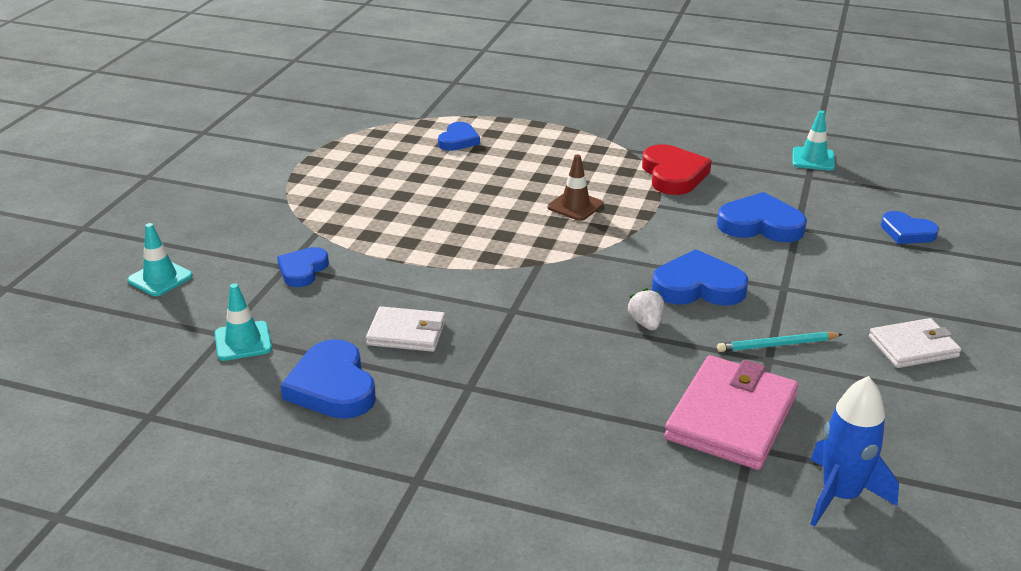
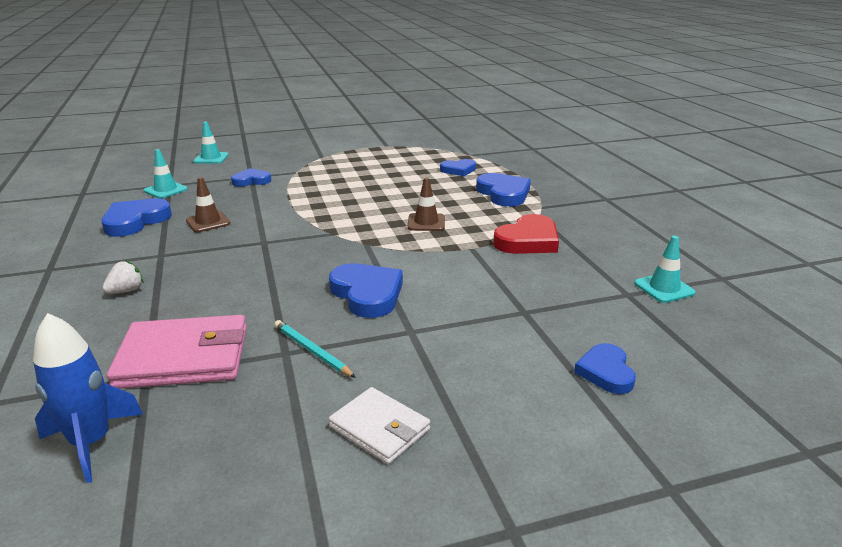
camera: 55 degrees right, 5 degrees down
(407, 333) = (208, 222): white wallet -> brown traffic cone
(646, 323) = (291, 288): white strawberry -> white strawberry (126, 291)
(760, 225) = (503, 294): blue heart -> blue heart (503, 194)

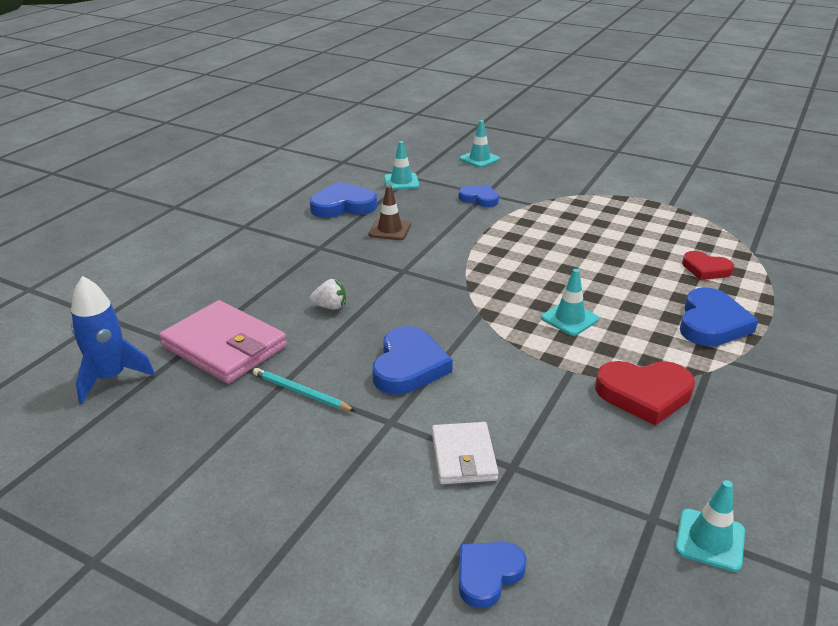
camera: 45 degrees right, 5 degrees up
(126, 291) = (261, 269): white strawberry -> white strawberry (330, 307)
(312, 351) = (300, 392): turquoise pencil -> turquoise pencil turned 60 degrees counterclockwise
(380, 428) = (254, 486): white wallet -> white wallet (463, 456)
(426, 223) = (569, 319): brown traffic cone -> turquoise traffic cone
(458, 170) = (706, 269): blue heart -> red heart

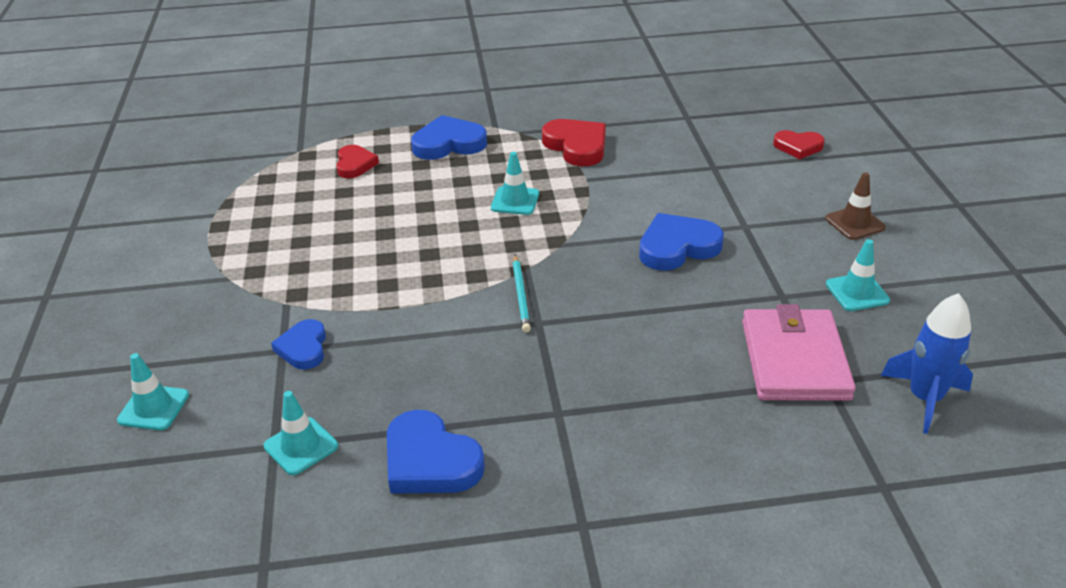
camera: 125 degrees left, 5 degrees up
(300, 392) = (779, 280): turquoise pencil -> turquoise pencil (521, 295)
(330, 307) = (656, 333): white strawberry -> none
(390, 230) = (458, 379): brown traffic cone -> brown traffic cone (854, 223)
(463, 456) = (731, 186): white wallet -> none
(488, 575) = (798, 147): blue heart -> red heart
(710, 540) = (679, 100): turquoise traffic cone -> turquoise traffic cone (857, 292)

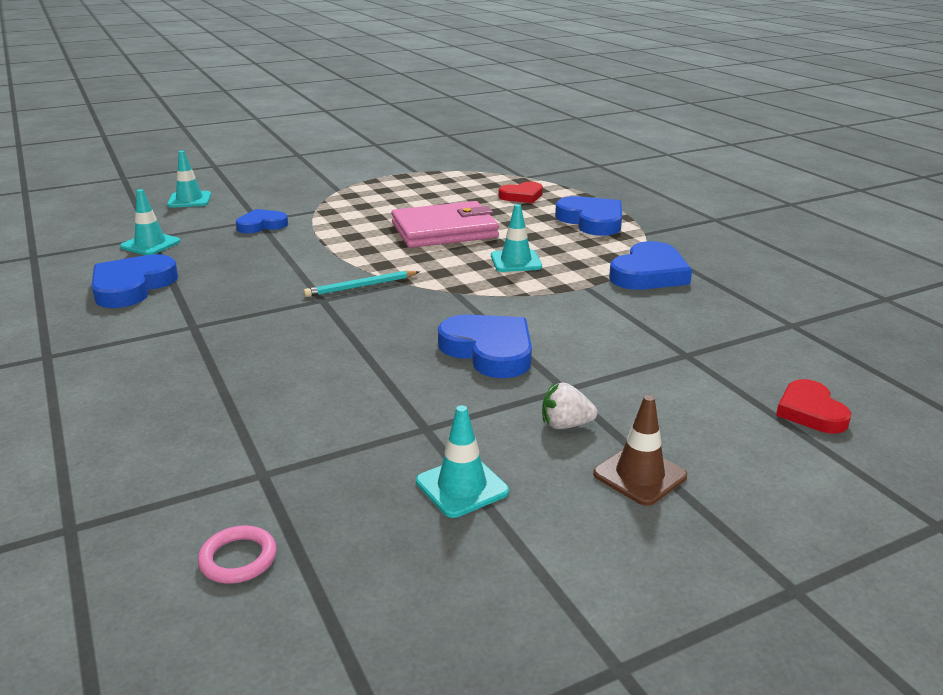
camera: 70 degrees right, 10 degrees down
(576, 146) = (649, 273): red heart -> blue heart
(792, 236) = (565, 425): none -> white strawberry
(794, 360) = (299, 446): pink wallet -> pink wallet (444, 230)
(924, 398) = (238, 559): blue rocket -> pink ring

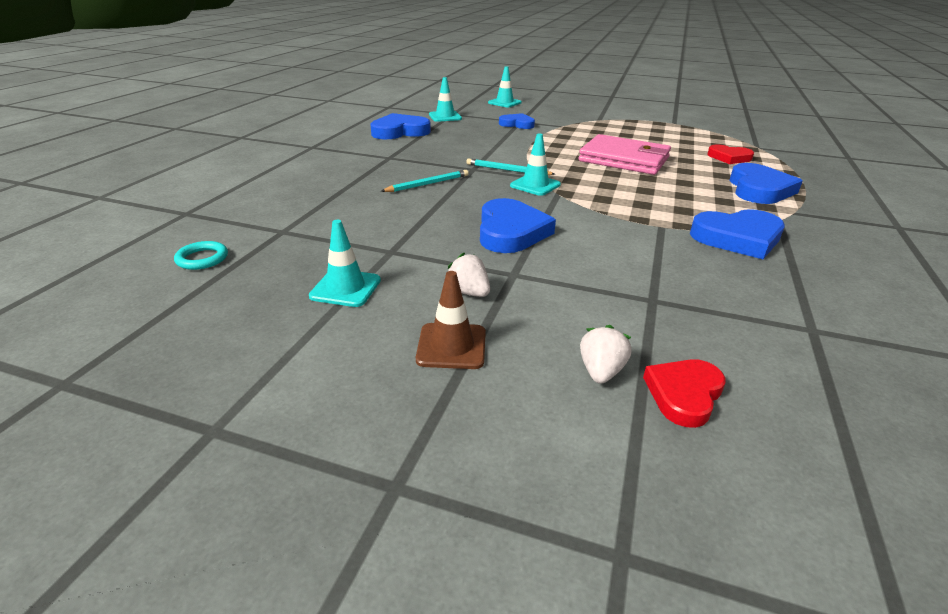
camera: 45 degrees right, 5 degrees up
(238, 559) = (202, 259): pink ring -> turquoise ring
(310, 339) = (428, 184): none -> turquoise pencil
(516, 261) = (638, 192): turquoise traffic cone -> turquoise traffic cone (535, 185)
(751, 427) = (600, 371): none -> white strawberry

